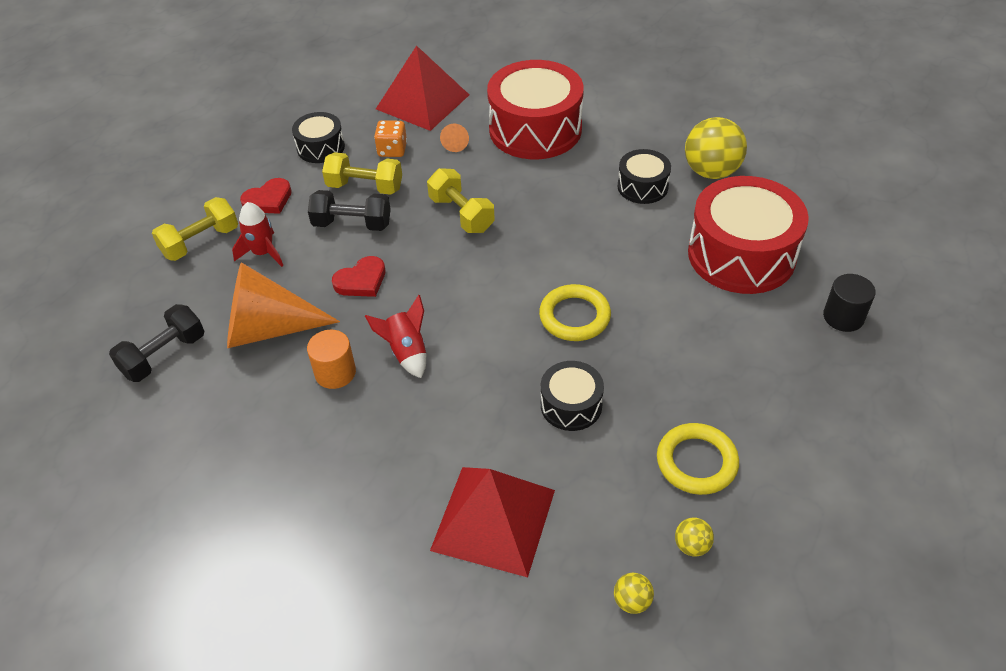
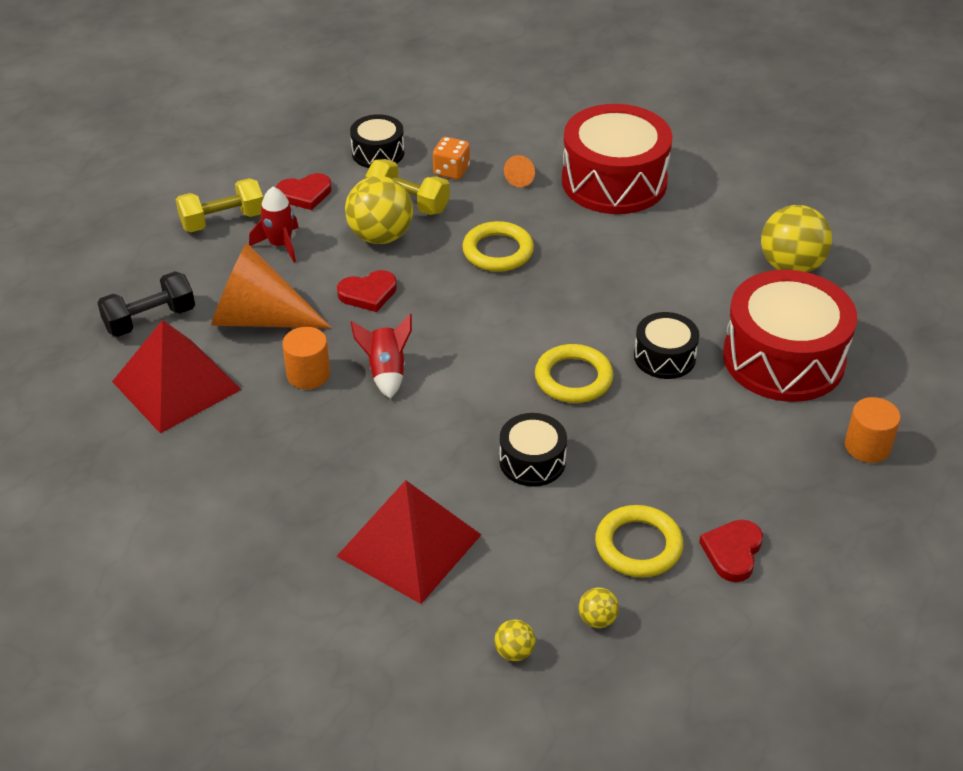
camera: 15 degrees right, 5 degrees down
(352, 224) = (380, 236): black dumbbell -> yellow ball
(422, 101) = (504, 127): red pyramid -> red pyramid (176, 385)
(461, 214) = (498, 251): yellow dumbbell -> yellow ring
(642, 186) = (706, 265): black drum -> black drum (664, 357)
(778, 445) = (732, 552): none -> red heart
(843, 317) = (867, 446): black cylinder -> orange cylinder

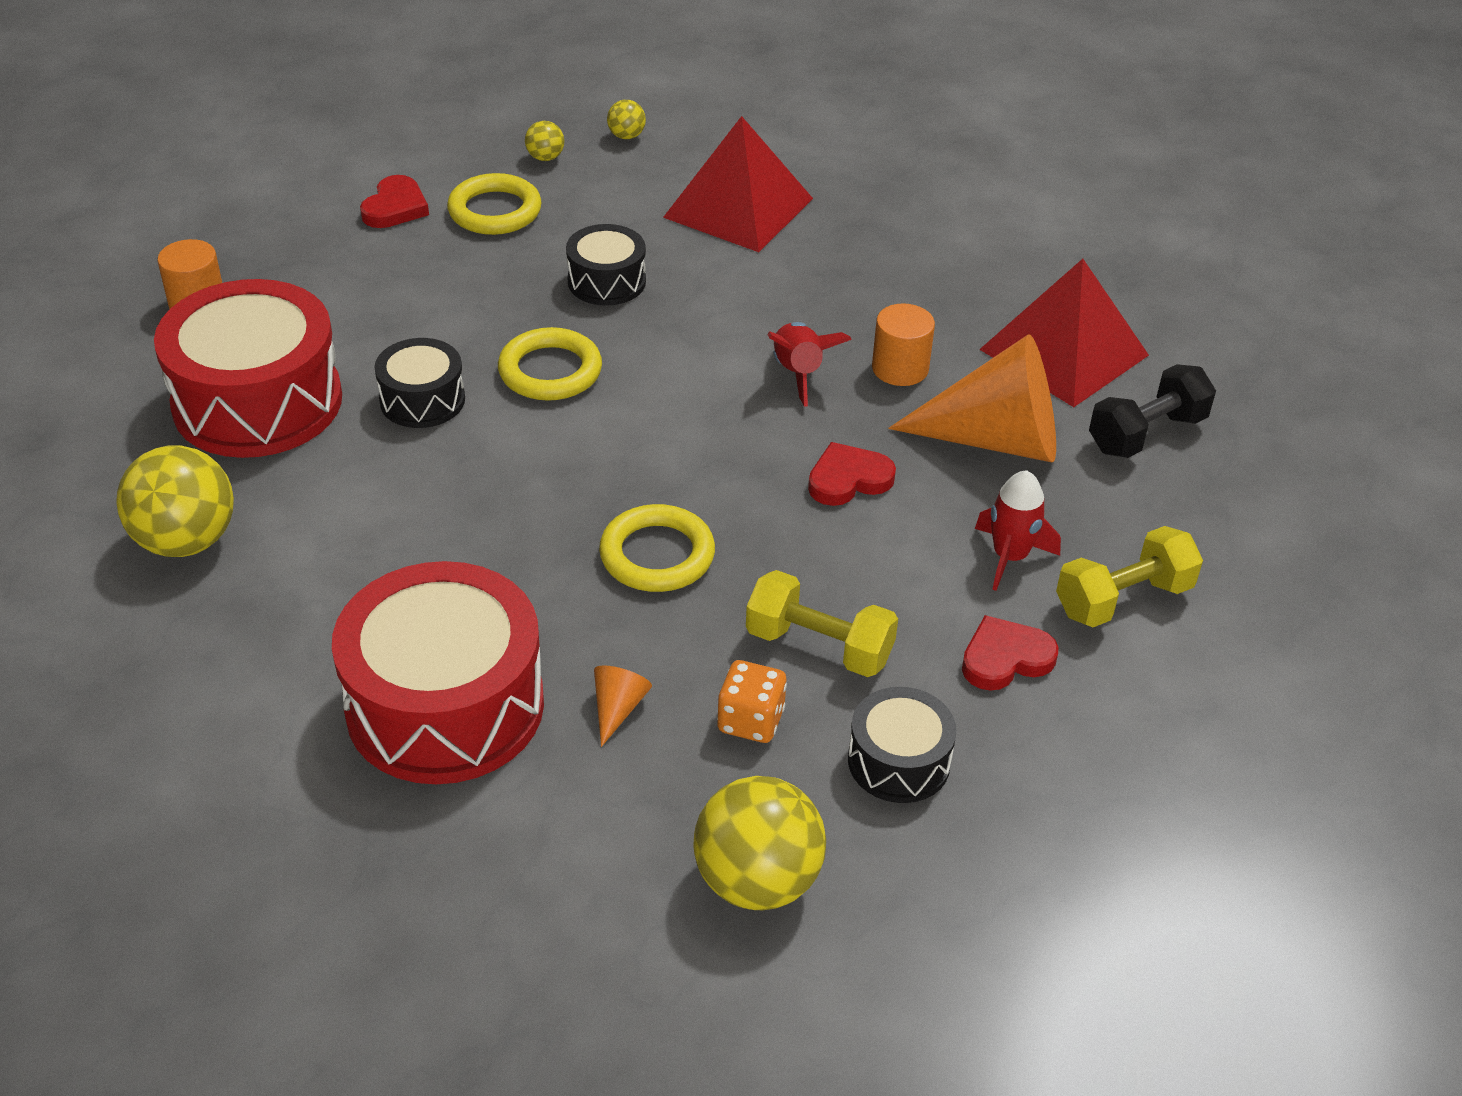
camera: 175 degrees right, 0 degrees up
(380, 236) = (852, 577): yellow ball -> yellow ball (757, 881)

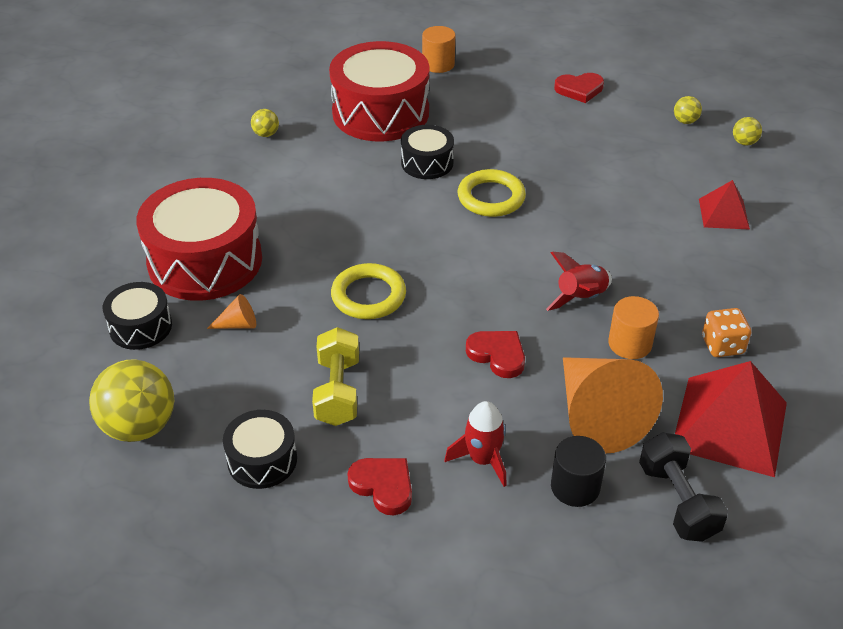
camera: 65 degrees right, 0 degrees up
(186, 541) = (266, 134): yellow ball -> yellow ball, size x0.46
(495, 211) = (614, 123): yellow ring -> none
(606, 281) = (592, 188): black drum -> black drum (140, 327)
(738, 207) = (723, 213): red pyramid -> red pyramid, size x0.55
(751, 720) = (259, 382): orange dice -> orange dice (722, 345)
(1089, 499) = (575, 487): none -> black cylinder
(1123, 599) = (483, 536): yellow dumbbell -> none
(1146, 433) = (677, 501): black dumbbell -> black dumbbell turned 45 degrees clockwise

